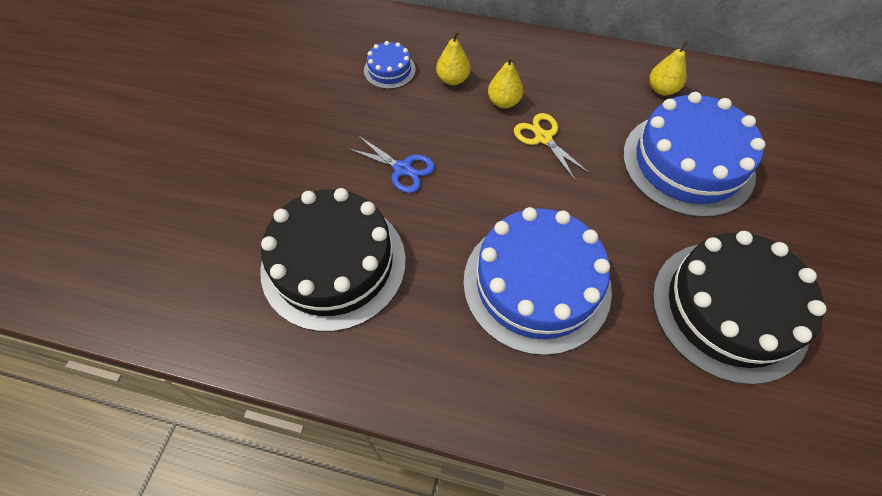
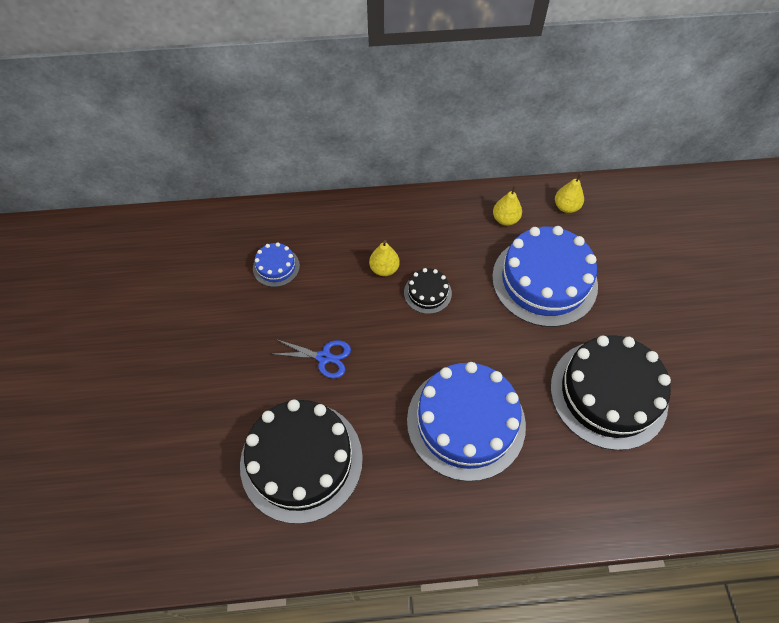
camera: 20 degrees left, 0 degrees up
(453, 79) = (334, 260): yellow pear -> yellow pear (566, 207)
(543, 138) = (427, 293): yellow scissors -> black cake

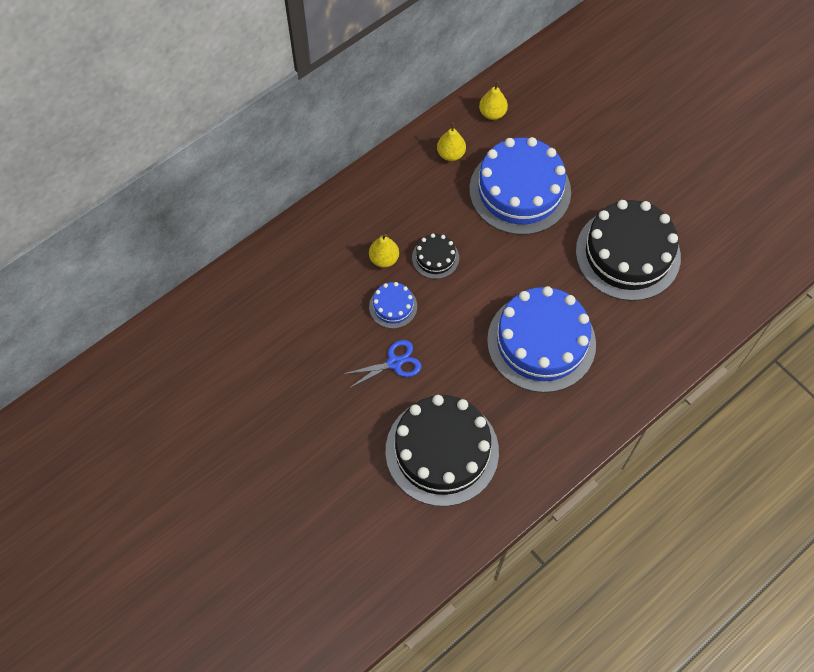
camera: 35 degrees left, 5 degrees up
(276, 267) = (290, 314): blue cake -> blue cake (393, 306)

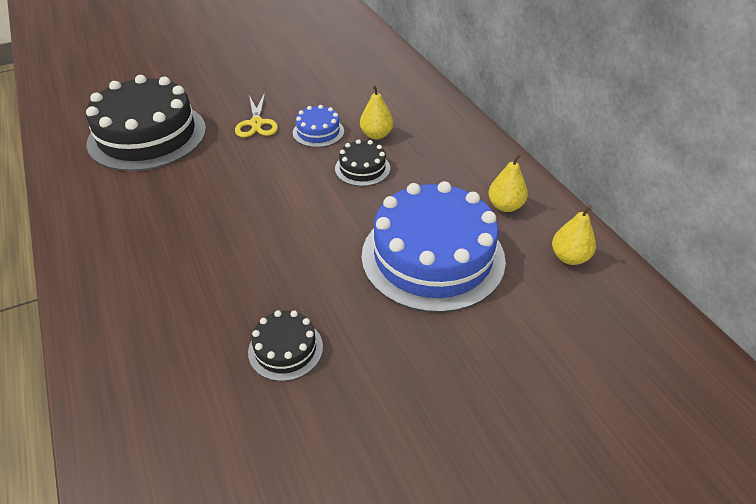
camera: 105 degrees right, 20 degrees down
(394, 363) = (256, 123): blue scissors -> yellow scissors
(541, 342) = (210, 227): blue cake -> none
(628, 254) = (285, 349): black cake -> black cake, size x0.45

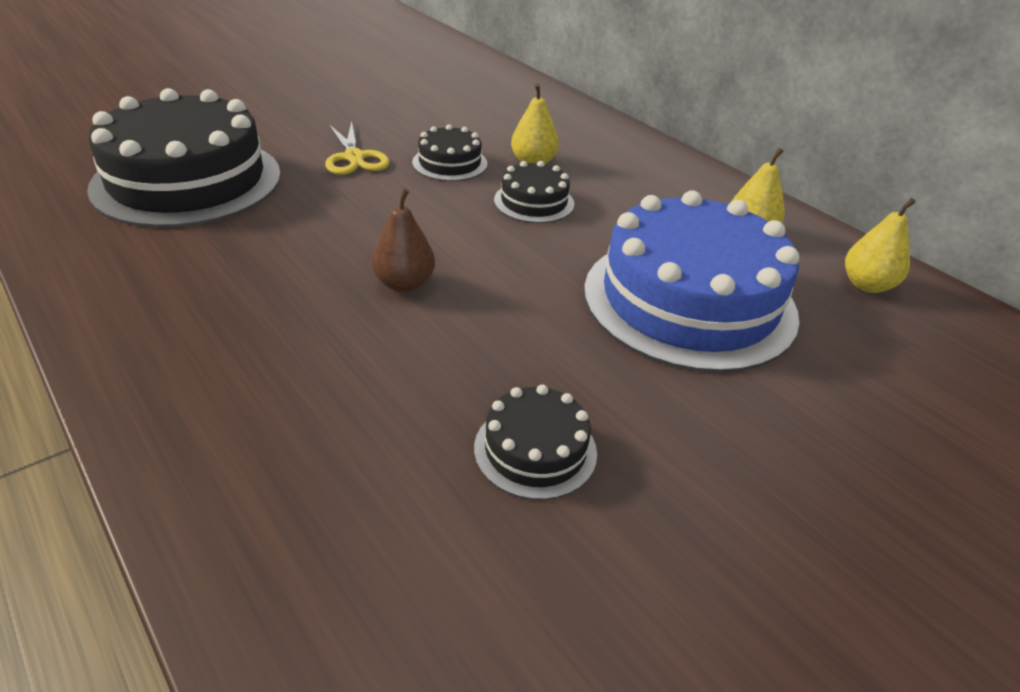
camera: 15 degrees left, 5 degrees down
(252, 225) = (404, 284): none -> brown pear
(318, 132) = (449, 163): blue cake -> black cake

